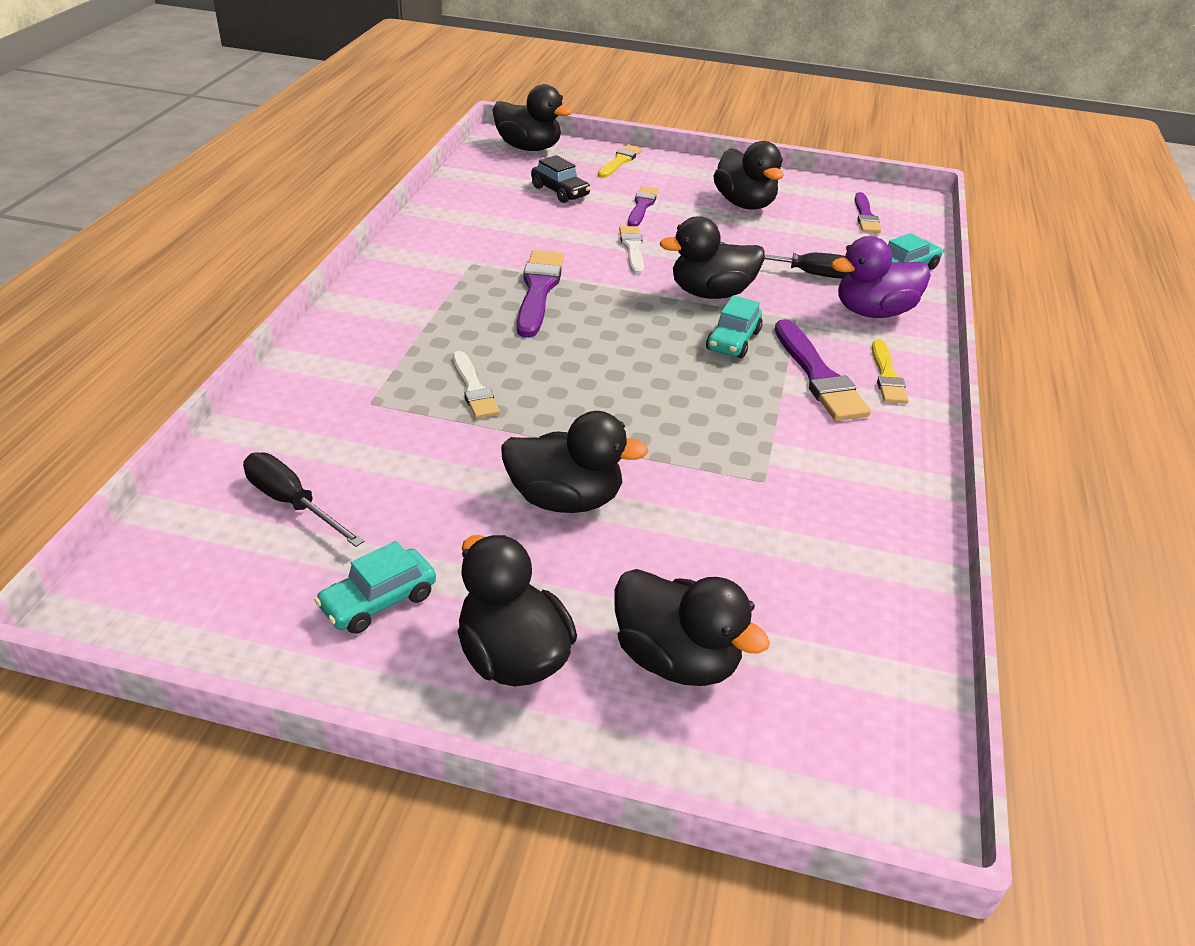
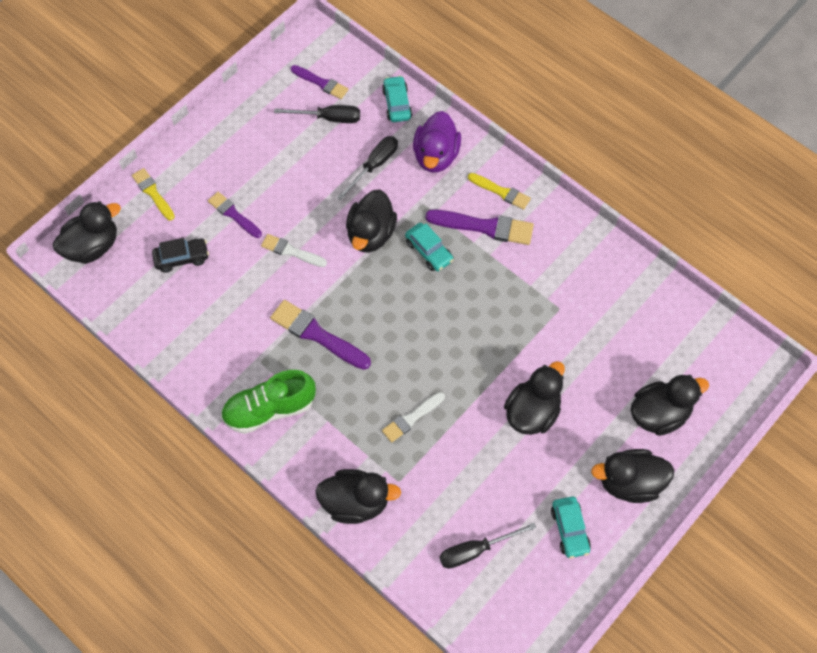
camera: 60 degrees left, 25 degrees up
(413, 283) = (269, 409): none -> green shoe
(474, 389) = (411, 418): white brush -> white brush turned 135 degrees clockwise
(744, 204) = (265, 147): black duck -> black duck (355, 502)
(828, 231) = (328, 118): none -> black screwdriver

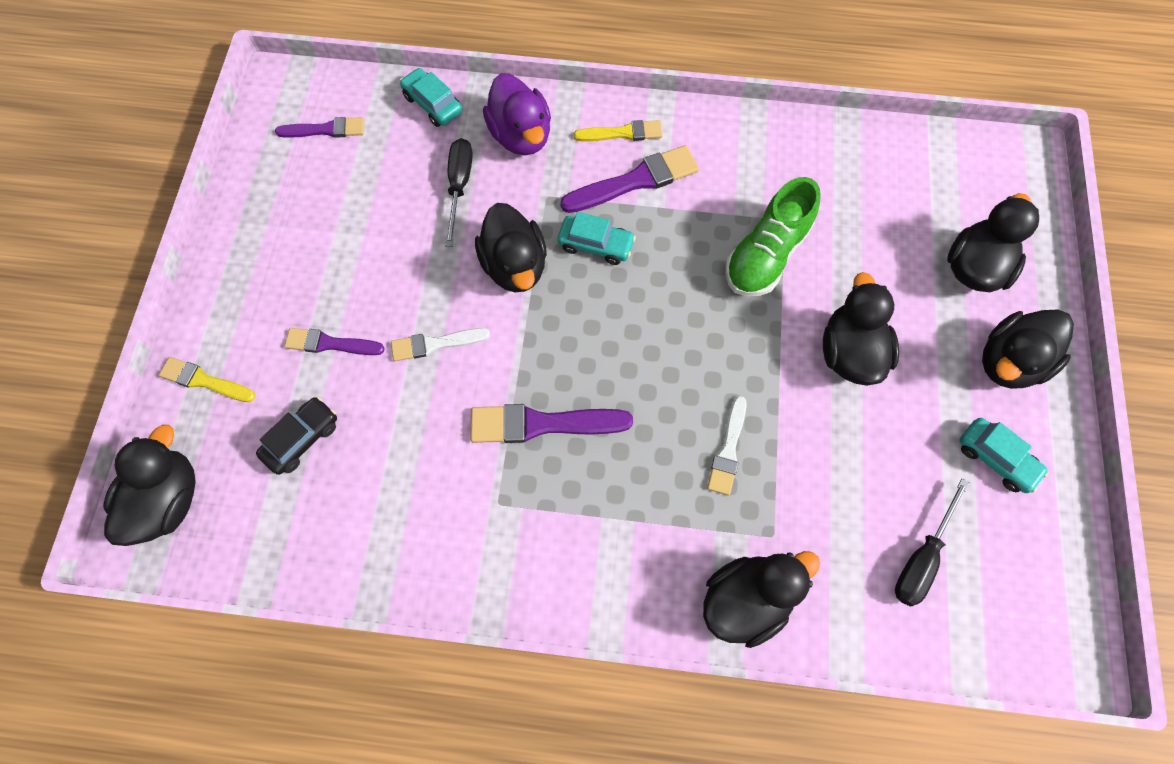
camera: 35 degrees left, 5 degrees up
(269, 409) = (554, 556): green shoe -> green shoe (765, 255)
(328, 118) = (364, 164): black screwdriver -> none

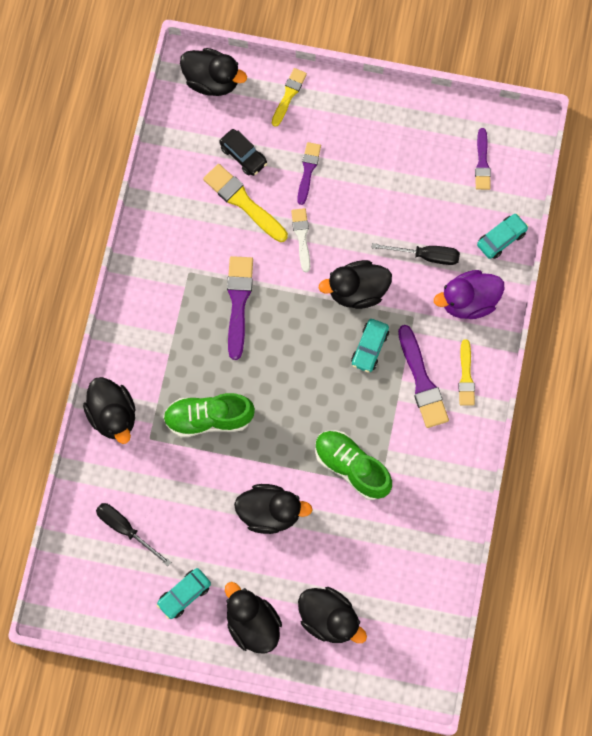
camera: 95 degrees right, 5 degrees up
(379, 432) = (243, 202): none -> yellow brush
(728, 450) = (208, 418): white brush -> green shoe

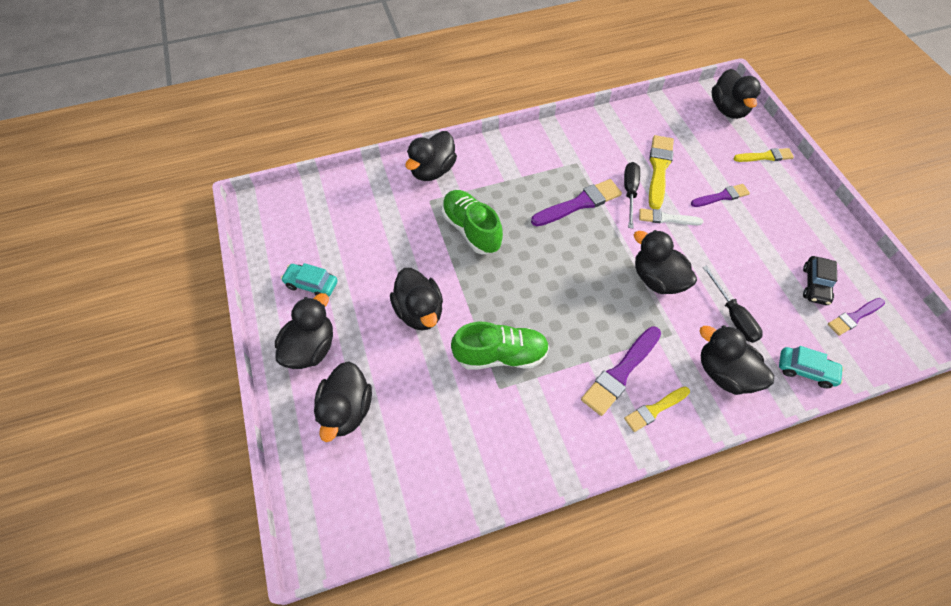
camera: 60 degrees right, 15 degrees down
(126, 529) = (346, 220): black screwdriver -> black screwdriver (630, 192)
(243, 155) = (693, 152): black car -> black car (815, 285)
(301, 237) = (666, 218): white brush -> white brush turned 135 degrees counterclockwise
(351, 467) = (500, 355): green shoe -> green shoe turned 75 degrees clockwise
(369, 348) = (617, 314): turquoise car -> none
(468, 301) = (724, 373): purple duck -> black duck

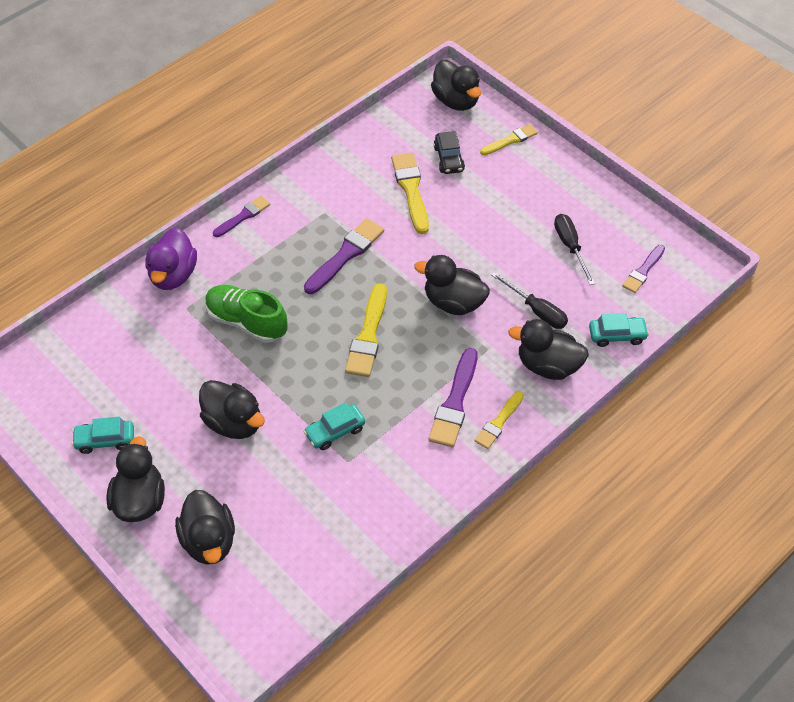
camera: 25 degrees left, 5 degrees down
(432, 170) = (173, 275): black duck -> purple duck
(500, 355) = (335, 431): green shoe -> turquoise car
(568, 280) = (368, 335): none -> yellow brush
(630, 192) = (392, 225): black screwdriver -> black screwdriver (570, 247)
(666, 218) = (439, 239): white brush -> none
(721, 196) = (483, 197): purple brush -> purple brush (243, 216)
(815, 285) = (600, 253): black car -> black car (449, 159)

